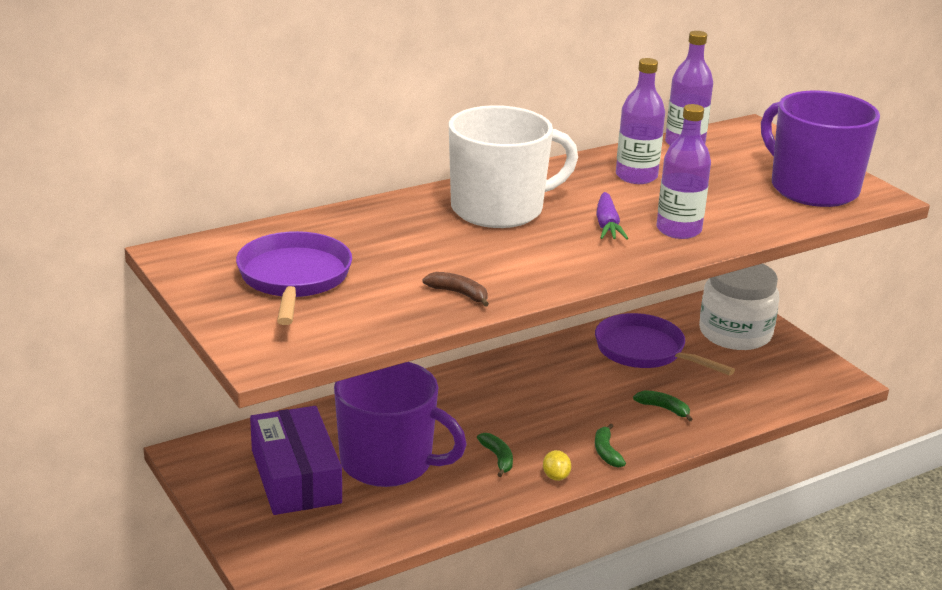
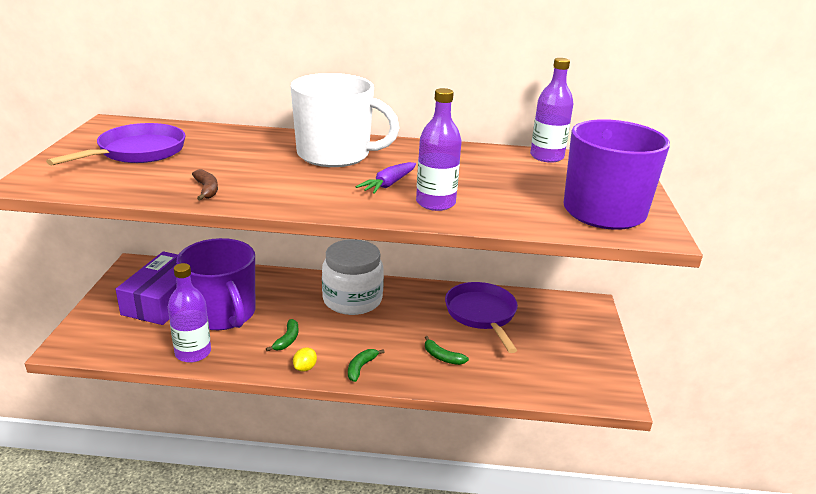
camera: 35 degrees right, 0 degrees up
(636, 176) = (469, 164): purple bottle -> purple bottle (193, 353)
(664, 409) = (442, 357): green banana -> green banana turned 150 degrees clockwise
(735, 333) = (568, 329): white jar -> white jar (352, 300)

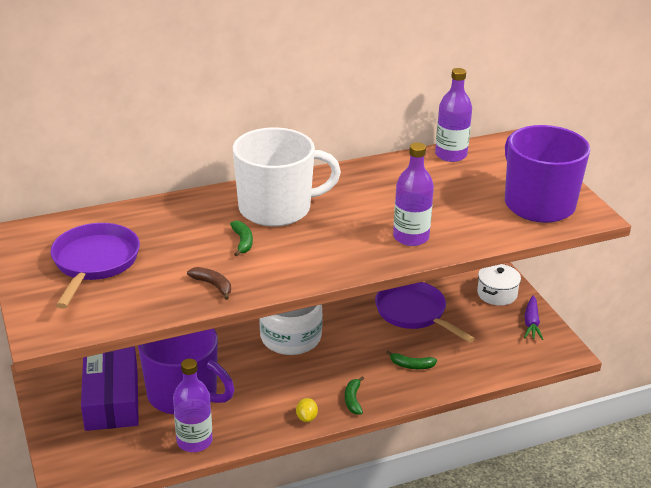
camera: 25 degrees left, 5 degrees up
(287, 340) = (267, 398): green banana -> green banana (243, 242)
(388, 184) = (355, 229): purple carrot -> purple carrot (531, 323)
(578, 323) = (497, 294): none -> white pot

